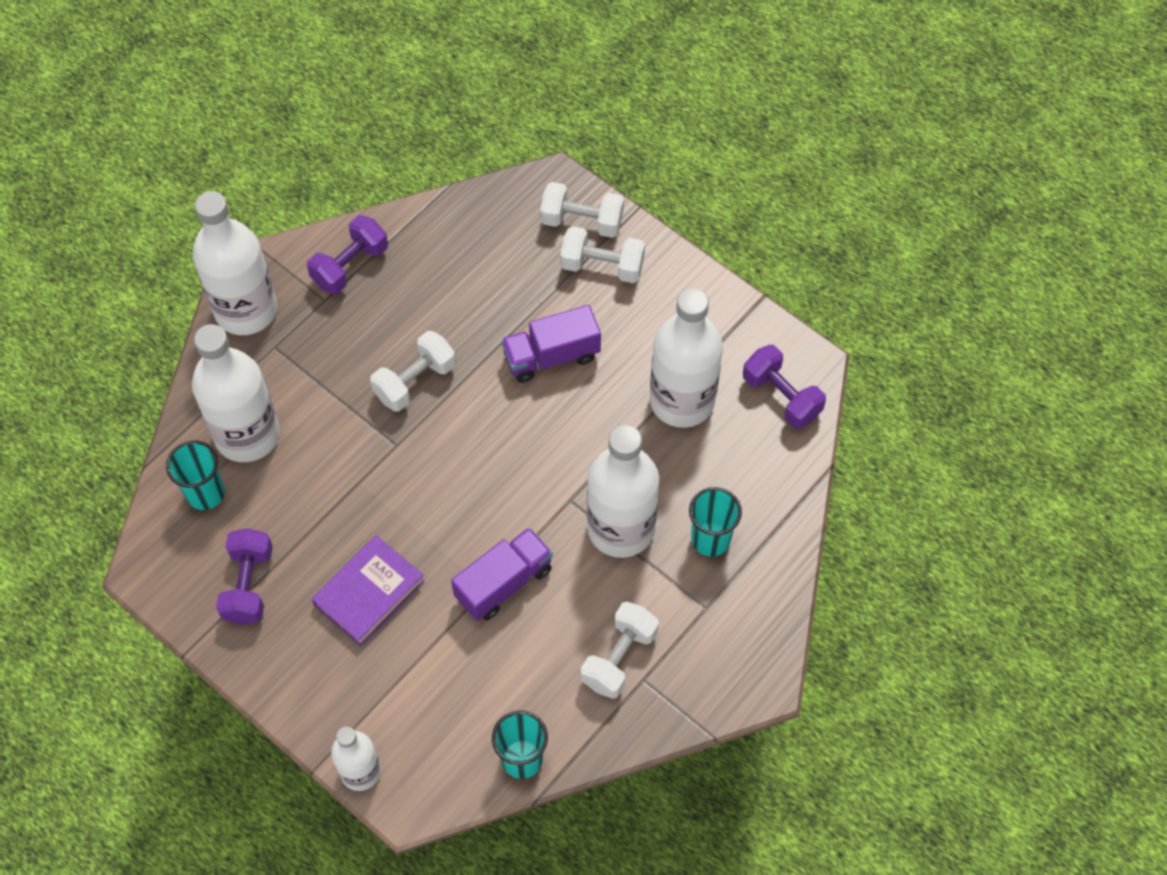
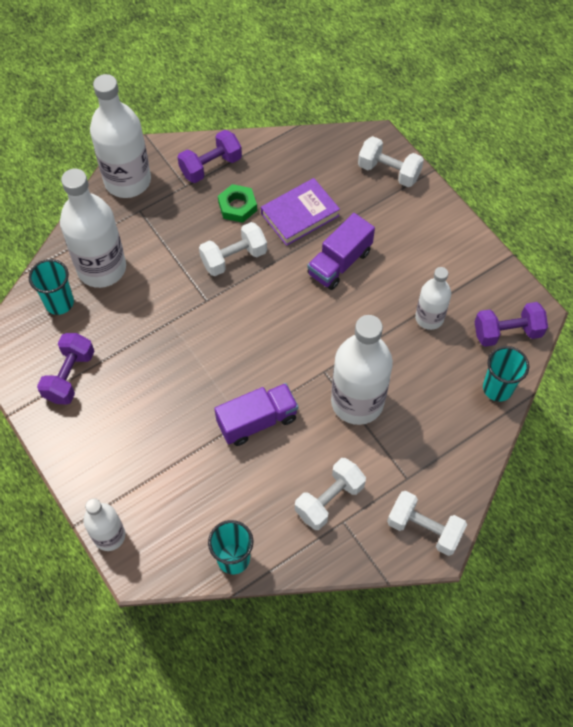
camera: 15 degrees right, 0 degrees up
(369, 593) = (155, 403): purple book -> purple book (300, 215)
(400, 312) = (237, 206): none -> green nut
(551, 356) = (339, 263): purple truck -> purple truck turned 45 degrees counterclockwise
(602, 266) = (395, 206): white dumbbell -> white dumbbell (424, 528)
(682, 401) = (429, 318): white bottle -> white bottle, size x0.57
(710, 539) = (424, 427): turquoise cup -> turquoise cup (497, 388)
(781, 397) = (507, 332): purple dumbbell -> purple dumbbell turned 75 degrees counterclockwise

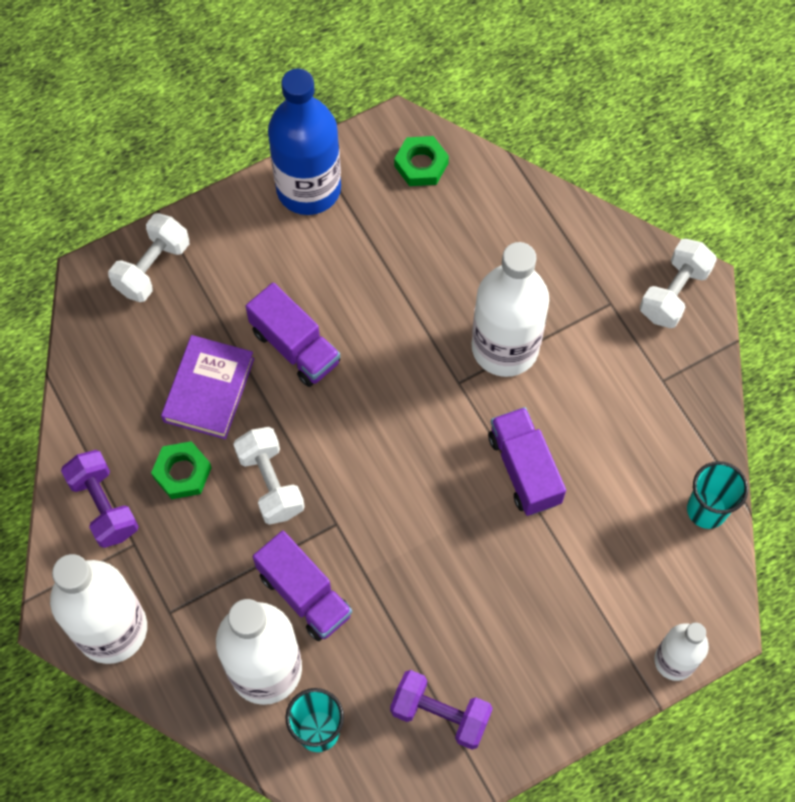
camera: 85 degrees left, 5 degrees up
(154, 286) = (304, 594): none -> purple truck
(300, 215) = (209, 390): purple book -> purple book turned 45 degrees clockwise
(329, 500) = (634, 393): white dumbbell -> none
(429, 318) = (391, 249): white bottle -> none
(470, 259) = (308, 188): none -> blue bottle
(497, 388) = (497, 187): turquoise cup -> none
(507, 332) = (421, 164): purple dumbbell -> green nut

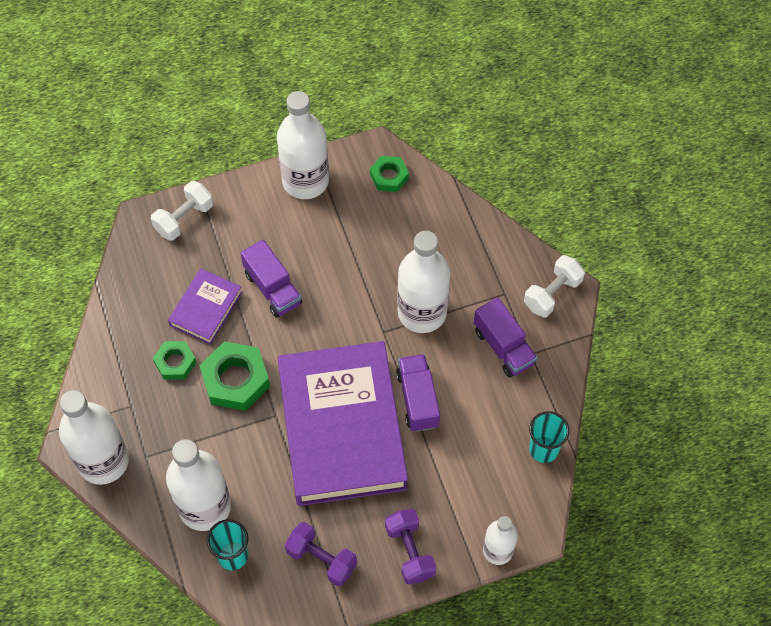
camera: 10 degrees right, 5 degrees down
(104, 506) = (116, 376): purple dumbbell -> purple dumbbell (410, 551)
(271, 483) = (235, 379): white dumbbell -> green nut
(304, 594) = (243, 460): purple truck -> purple truck (503, 347)
(308, 188) = (305, 181): blue bottle -> white bottle
(430, 525) = (342, 427): none -> purple book

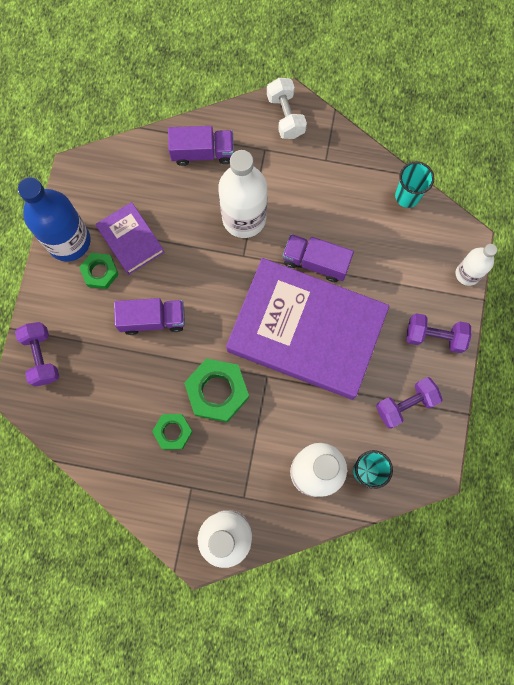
camera: 60 degrees left, 15 degrees up
(184, 219) = (41, 357): white dumbbell -> purple dumbbell
(206, 309) = (138, 382): purple book -> purple book (131, 240)
(305, 181) = (69, 241): white bottle -> blue bottle
(389, 176) = (107, 175): green nut -> green nut (100, 272)
(503, 347) = (308, 176): purple truck -> purple truck (202, 152)

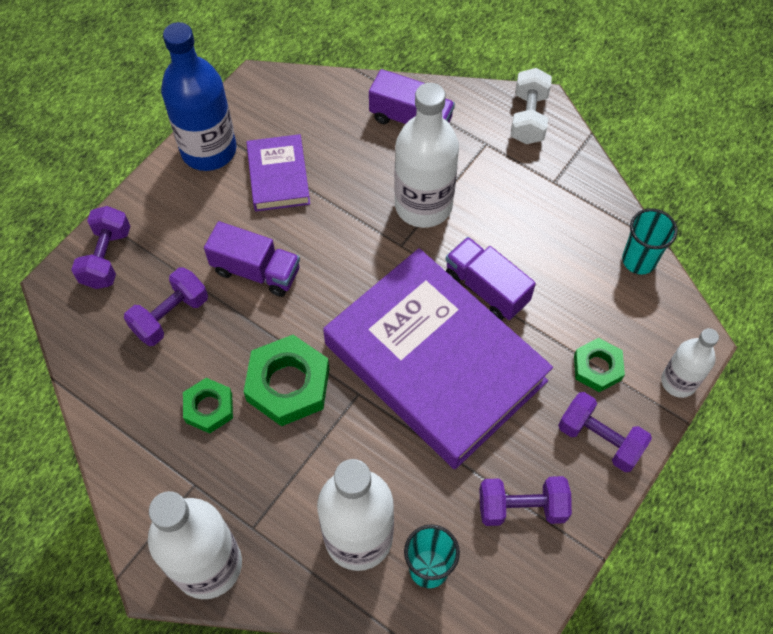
camera: 25 degrees right, 15 degrees down
(100, 272) = (224, 195): green nut -> green nut (597, 367)
(111, 379) = (170, 316): none -> purple dumbbell

